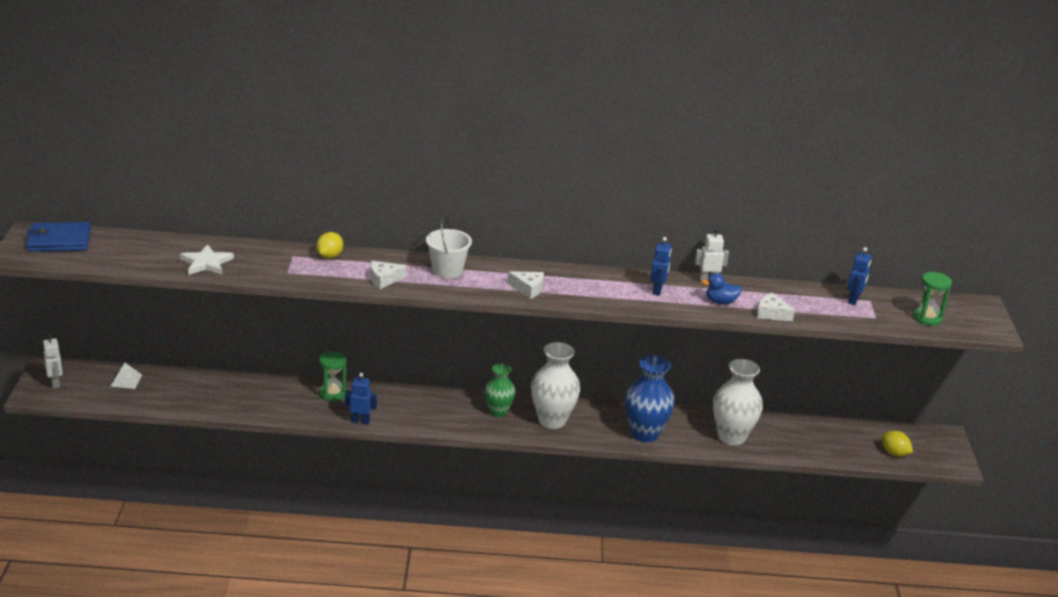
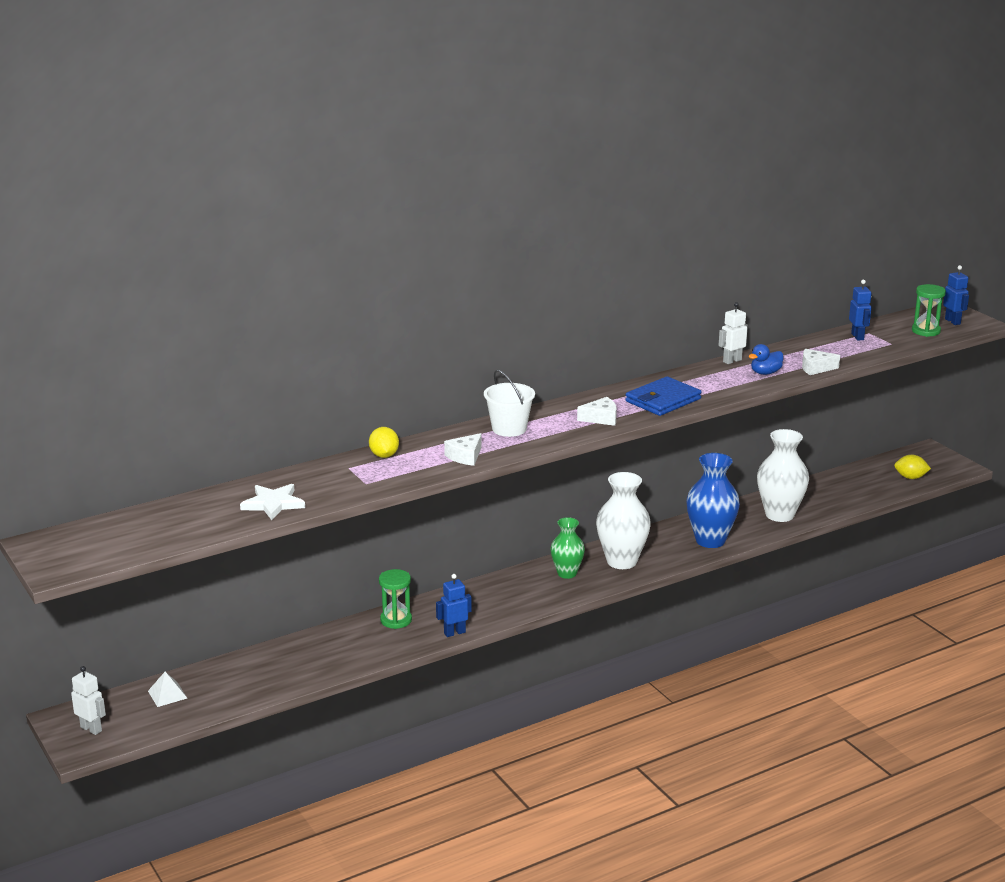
camera: 30 degrees left, 5 degrees down
(59, 240) = (82, 540): blue wallet -> blue wallet (663, 400)
(657, 290) = (705, 382): blue robot -> blue robot (952, 321)

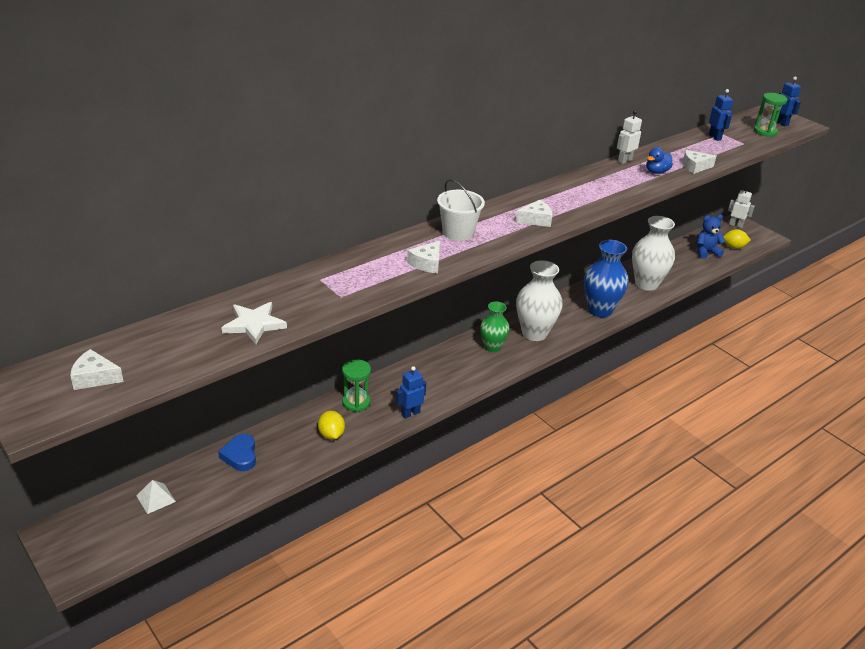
camera: 10 degrees left, 10 degrees up
(91, 729) = (84, 545): white robot -> white robot (735, 225)
(115, 541) = (95, 377): none -> white cheese
(260, 662) = (240, 455): none -> blue heart
(384, 455) = (350, 264): yellow lemon -> yellow lemon (331, 435)
(663, 400) = (582, 200): blue wallet -> none
(871, 482) = (706, 252): none -> blue teddy bear

